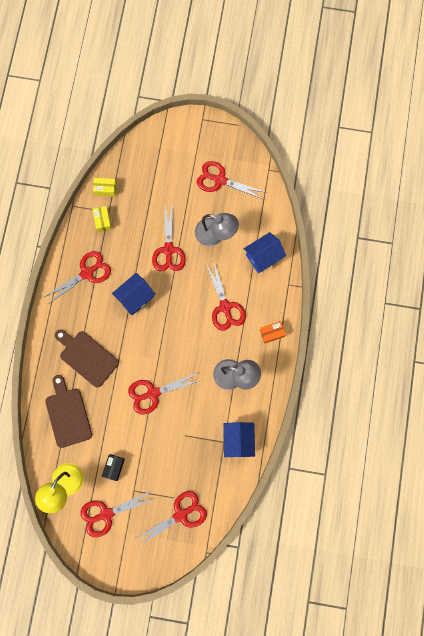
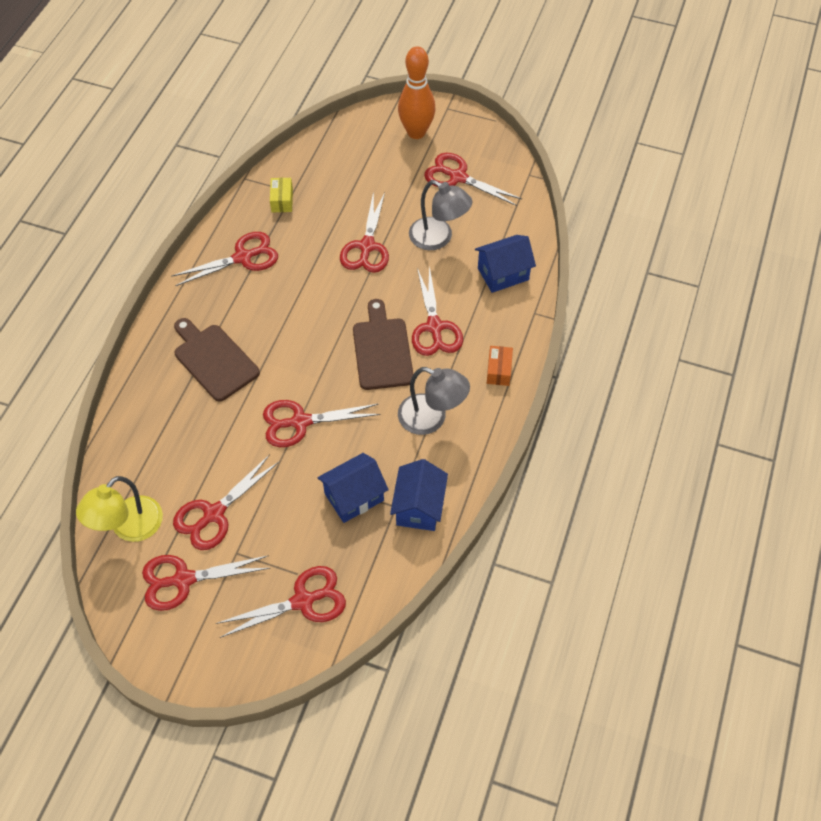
camera: 10 degrees right, 20 degrees down
(68, 414) = (163, 430): brown cutting board -> brown cutting board (382, 350)
(105, 189) = (295, 166): yellow box -> none
(114, 467) = (214, 514): black box -> red scissors
(135, 297) = (304, 296): blue house -> blue house (354, 497)
(184, 145) = (416, 132): none -> orange bowling pin
(272, 333) = (499, 370): orange box -> orange box turned 75 degrees counterclockwise

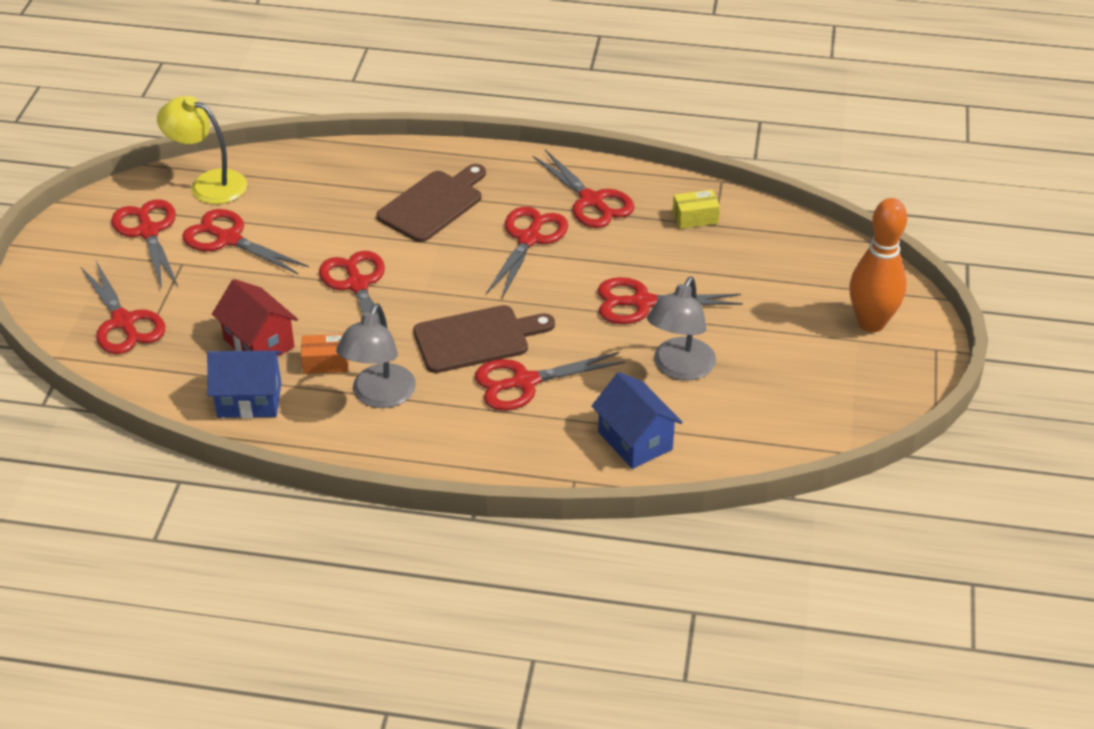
camera: 80 degrees right, 15 degrees down
(354, 497) = (259, 343): blue house -> red house
(458, 177) = (801, 375): red scissors -> red scissors (529, 239)
(499, 370) = (466, 452): orange box -> orange box (326, 362)

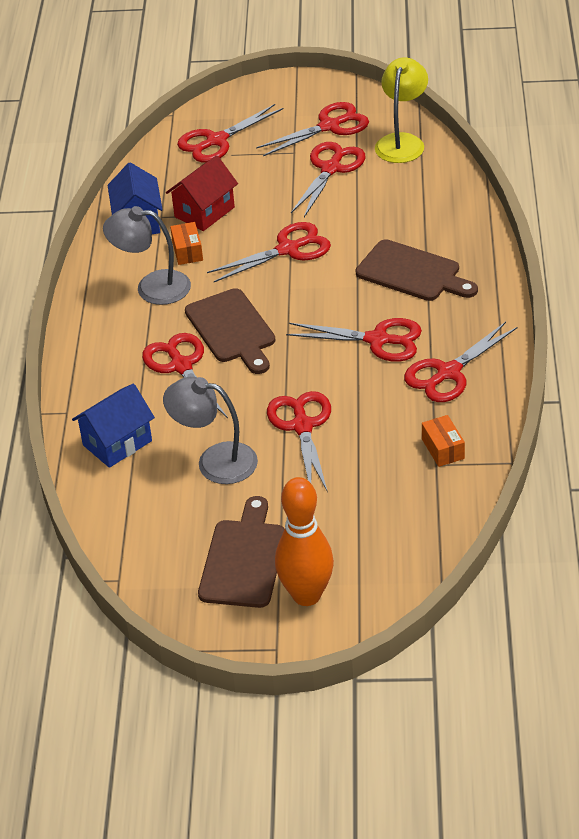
camera: 85 degrees right, 0 degrees up
(695, 218) = (443, 449): yellow box -> orange box
(820, 360) = (243, 559): none -> brown cutting board

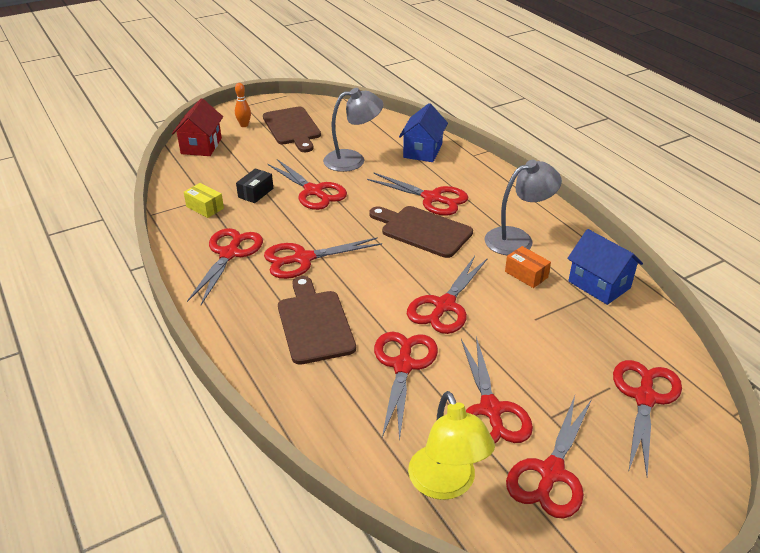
camera: 145 degrees right, 5 degrees down
(204, 212) = (556, 313): red house -> red house (201, 146)
(306, 595) = (244, 125): orange bowling pin -> orange bowling pin, size x0.46
(366, 216) = (403, 366): none -> red scissors
(371, 450) = (255, 193): none -> black box
(412, 273) = (314, 323): brown cutting board -> brown cutting board turned 75 degrees clockwise
(443, 449) = (205, 207): orange box -> yellow box

